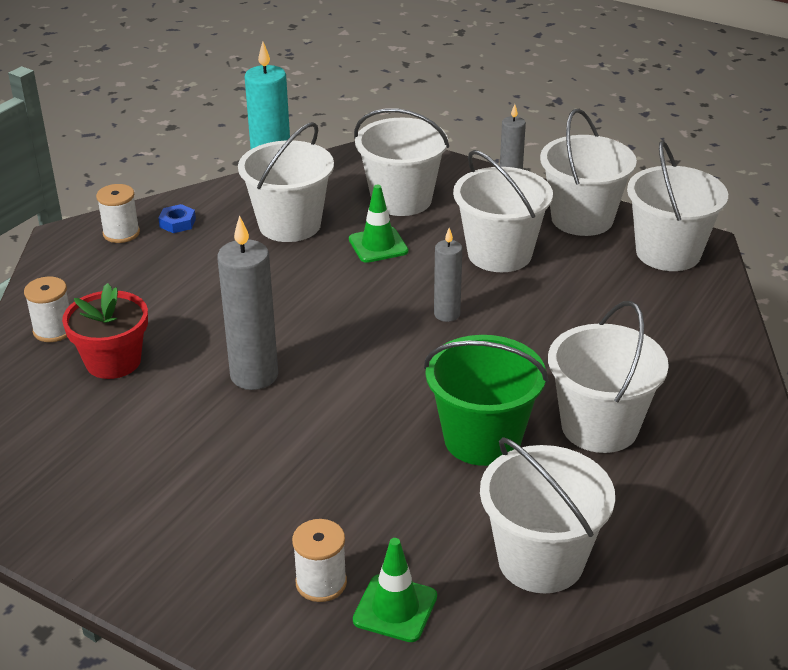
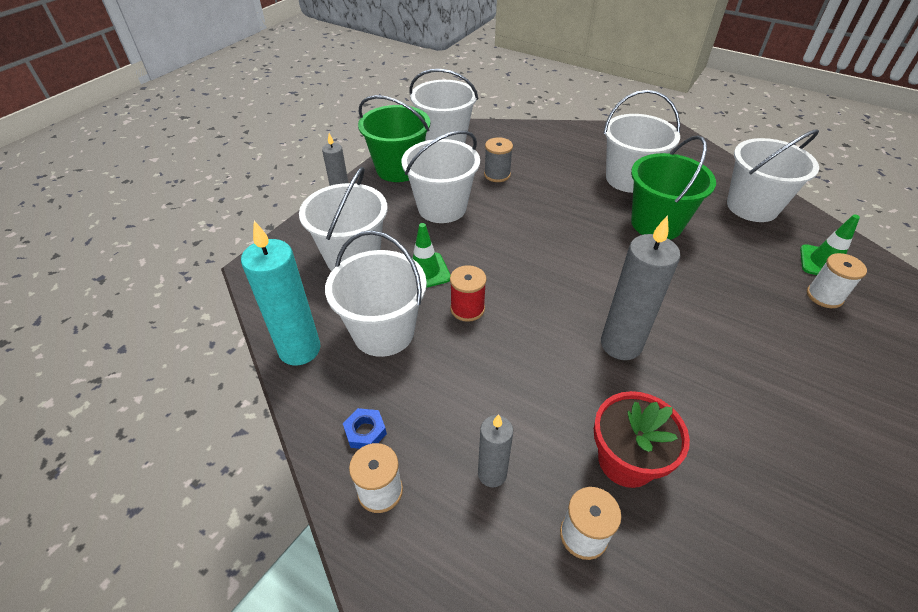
camera: 90 degrees left, 10 degrees up
(318, 273) = (467, 309): none -> red spool
(447, 314) = (521, 235): grey candle -> grey candle (492, 474)
(582, 219) = (398, 169): white bucket -> green bucket
(585, 298) = (497, 175): none -> grey spool

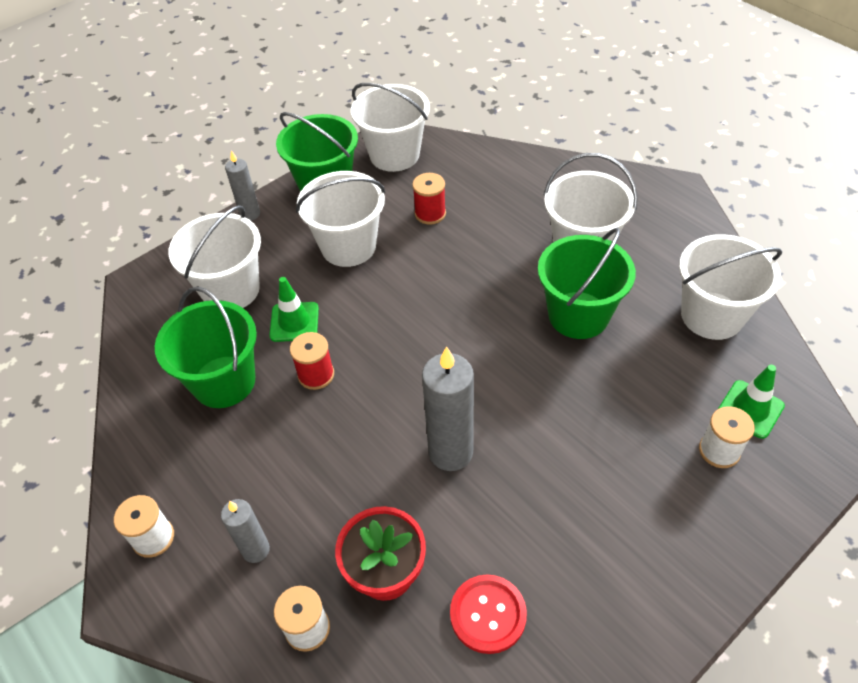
camera: 20 degrees right, 5 degrees up
(299, 349) = (141, 382): turquoise candle -> none
(365, 431) = (164, 479): blue nut -> none
(383, 332) = (224, 381): white bucket -> green bucket
(497, 175) = (430, 213): grey spool -> red spool
(738, 472) = (488, 614): none -> red button

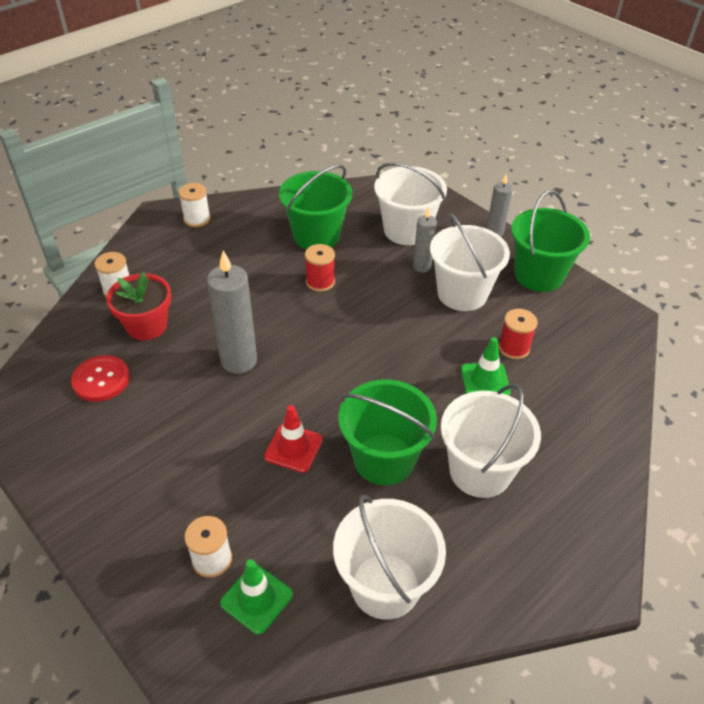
camera: 85 degrees right, 5 degrees down
(256, 550) = (178, 263): grey candle -> grey candle (422, 266)
(294, 322) = (373, 267): green traffic cone -> green traffic cone (485, 381)
(394, 155) = (596, 320): white bucket -> none
(574, 389) = (293, 448): none -> red traffic cone

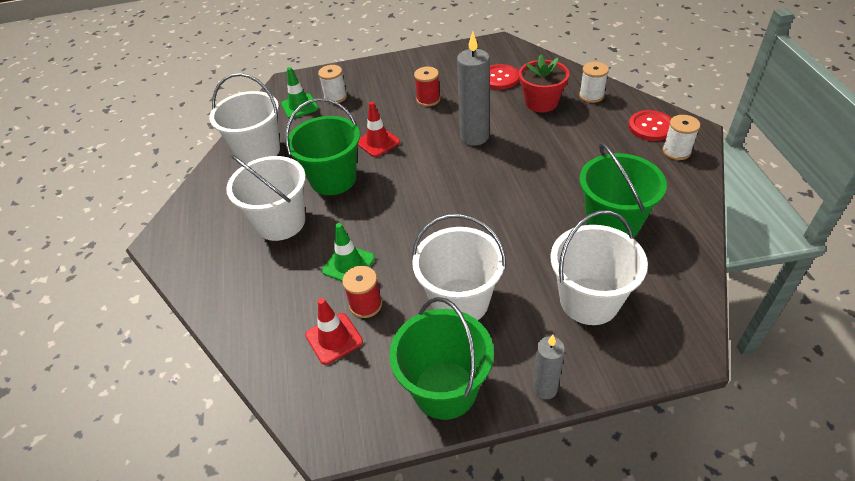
camera: 125 degrees right, 0 degrees up
(163, 239) = (651, 127): none -> red button
(320, 282) = (538, 205): red spool -> red spool (428, 99)
(422, 266) = (519, 287): grey candle -> none
(560, 352) = (334, 338): none -> red traffic cone

